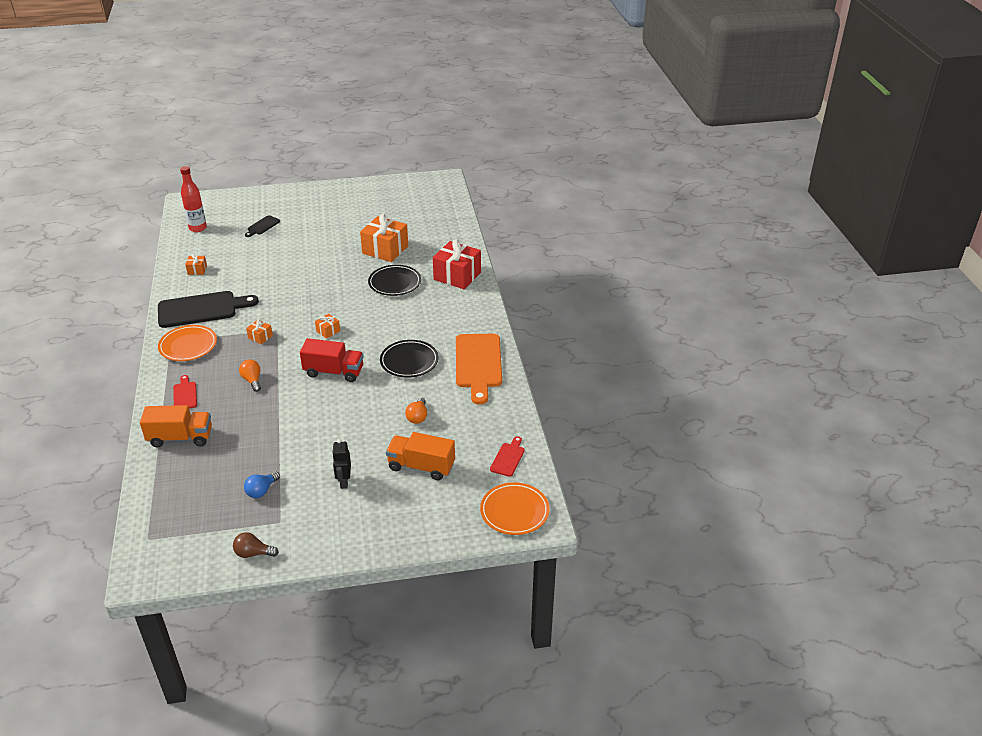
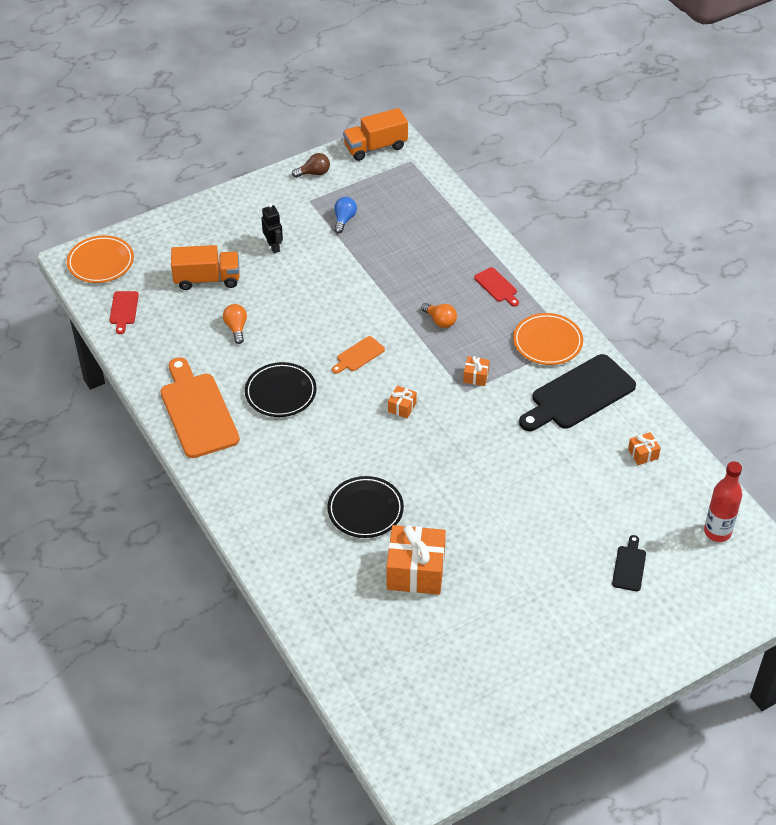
camera: 160 degrees right, 10 degrees up
(180, 437) = (460, 244): orange truck -> orange truck (375, 147)
(334, 372) = (358, 355): red truck -> orange cutting board
(457, 276) = (285, 549): red gift -> none

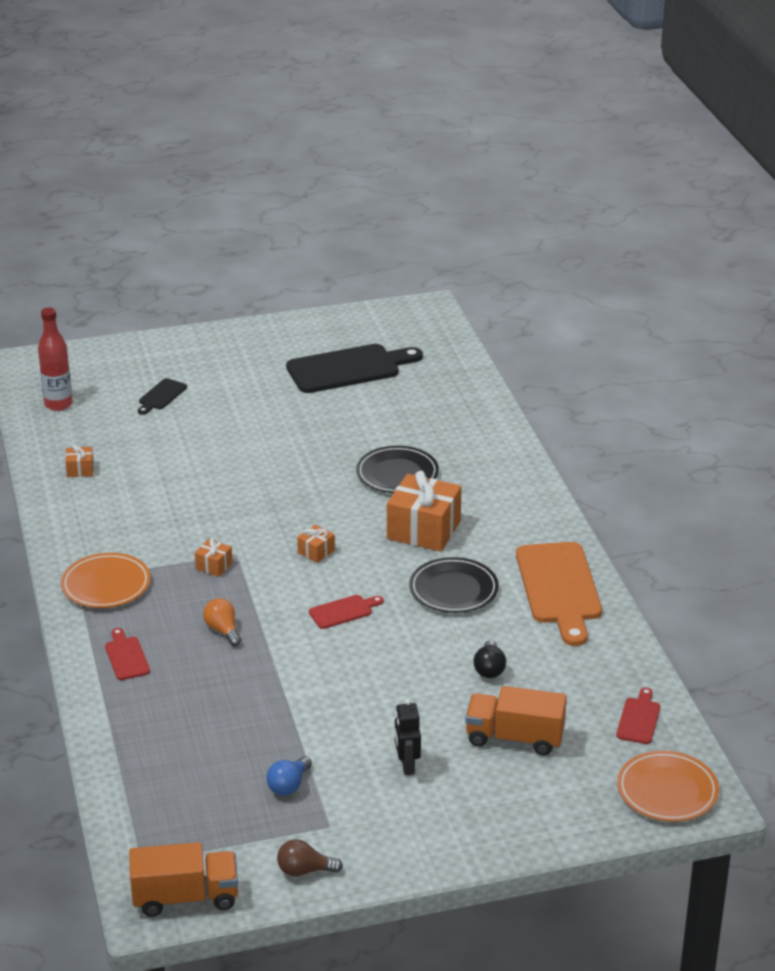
camera: 165 degrees left, 15 degrees down
(236, 328) = (489, 669): orange light bulb -> black light bulb
(358, 355) = (343, 611): orange cutting board -> red cutting board
(415, 571) = (367, 424): orange gift -> orange gift (423, 530)
(579, 395) = (108, 529): black cutting board -> black cutting board (348, 368)

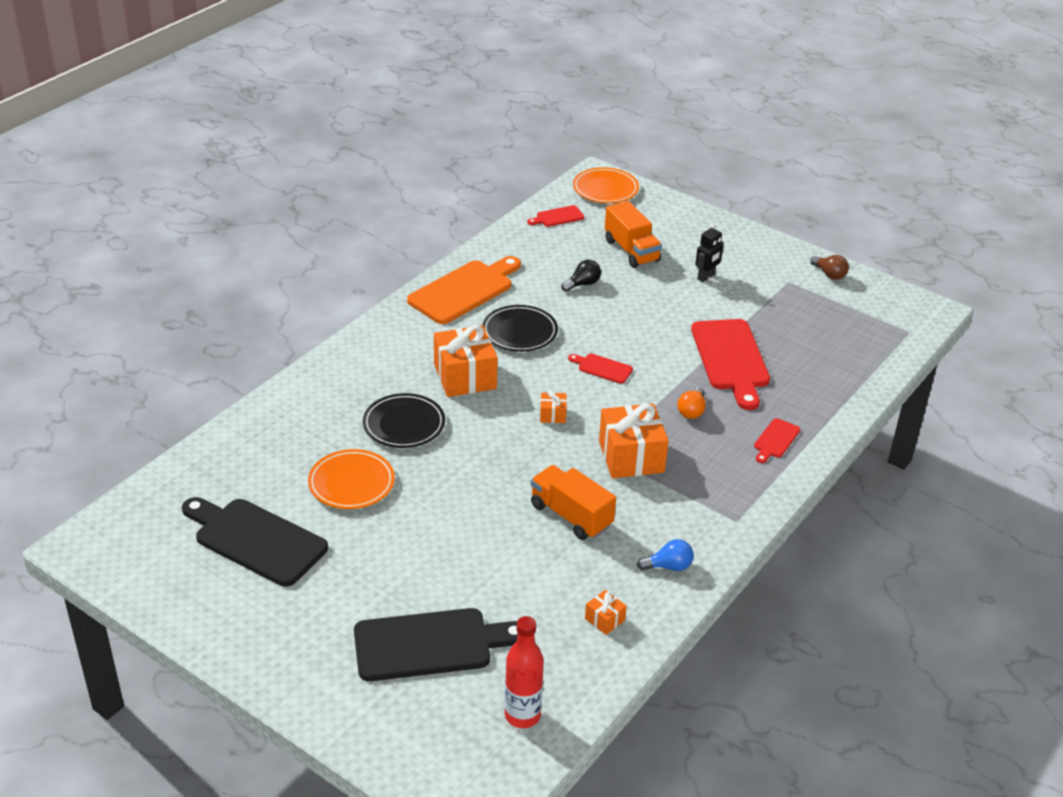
camera: 130 degrees left, 5 degrees up
(106, 585) = (722, 499): orange plate -> orange plate (351, 483)
(161, 396) = (430, 644): black cutting board -> black cutting board, size x2.12
(185, 897) = (906, 303): orange truck -> orange truck (571, 516)
(214, 566) = (631, 456): orange gift -> orange gift, size x2.18
(259, 698) = (731, 359): none -> red cutting board
(289, 785) = (781, 310): blue light bulb -> blue light bulb (668, 566)

